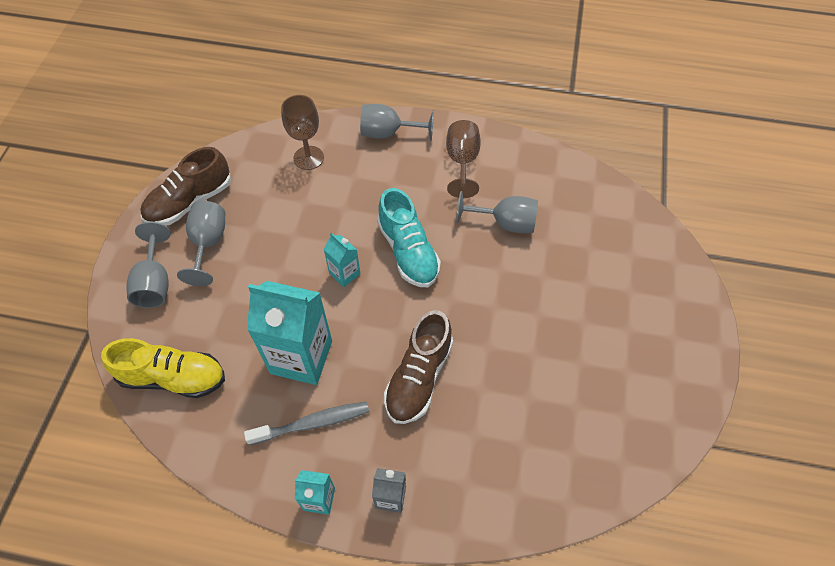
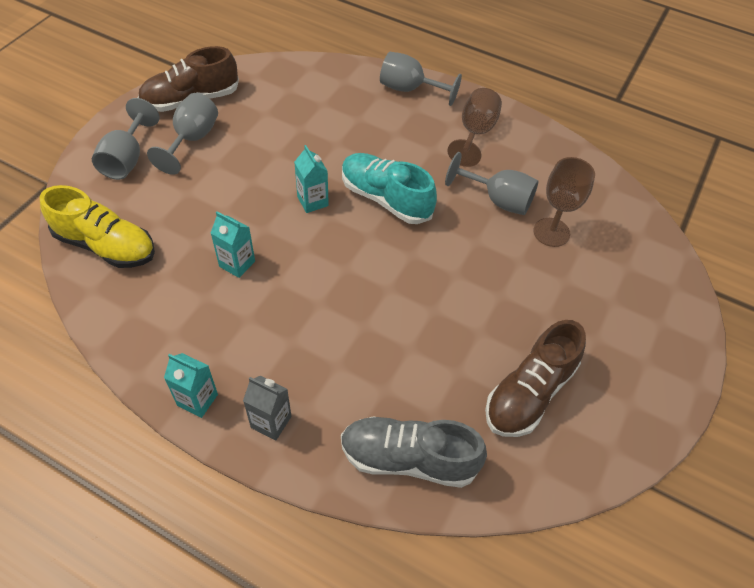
camera: 15 degrees right, 5 degrees down
(301, 357) = (237, 264): turquoise carton -> turquoise carton, size x0.48
(308, 158) = (321, 91): brown goblet -> brown goblet (551, 232)
(313, 423) = (222, 327): grey toothbrush -> none
(408, 251) = (386, 199): turquoise shoe -> turquoise shoe turned 135 degrees clockwise
(419, 377) = (348, 317): brown shoe -> brown shoe (529, 393)
(516, 490) = (408, 459): none -> grey shoe

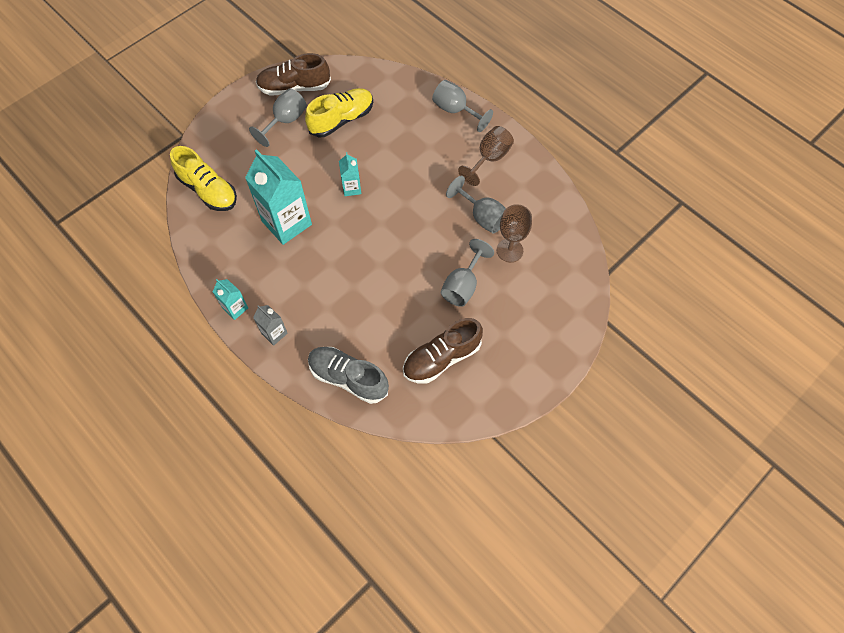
camera: 20 degrees right, 10 degrees up
(127, 159) = (238, 127): grey goblet -> grey goblet (463, 285)
(237, 264) = (287, 223): turquoise carton -> turquoise carton, size x2.06
(268, 125) = (341, 120): none -> yellow shoe
(386, 199) = (403, 197): turquoise shoe -> none

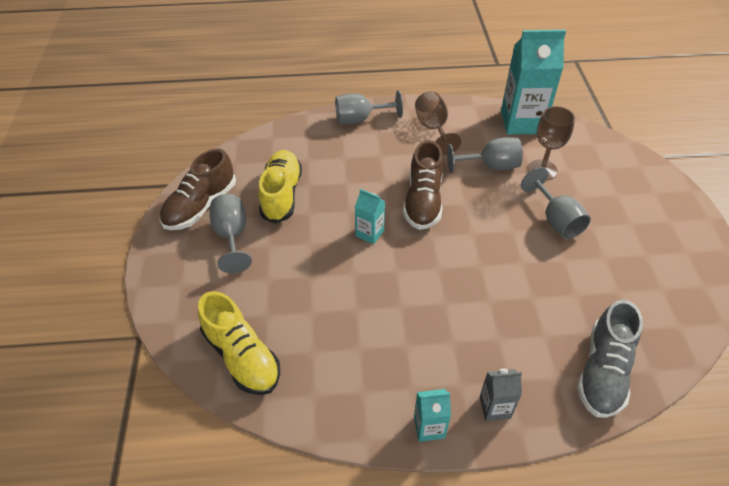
camera: 50 degrees left, 15 degrees down
(208, 190) = (242, 356): yellow shoe -> yellow shoe turned 60 degrees clockwise
(287, 223) = (359, 309): turquoise carton -> turquoise carton (522, 122)
(348, 378) = (603, 371): grey shoe -> grey shoe turned 45 degrees counterclockwise
(441, 358) = (628, 281): brown shoe -> brown shoe (423, 201)

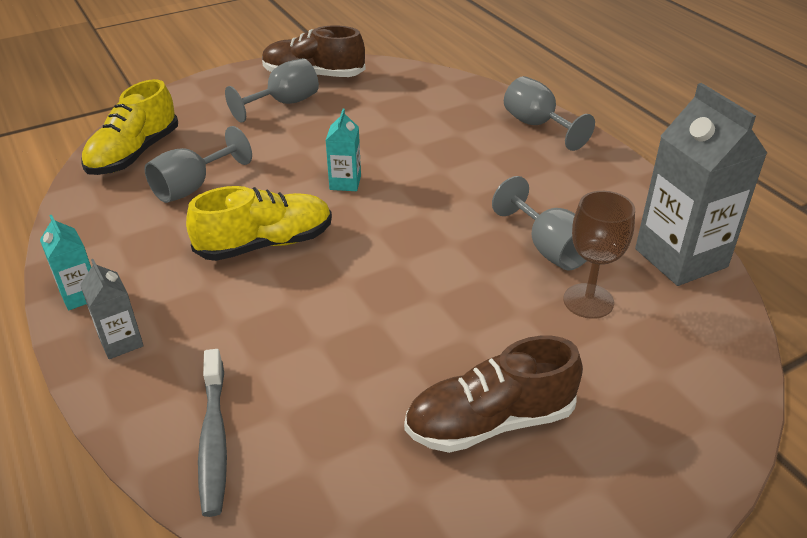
camera: 65 degrees right, 10 degrees down
(281, 195) = (363, 112): yellow shoe -> yellow shoe (265, 244)
(423, 201) = (430, 207): brown shoe -> brown shoe (490, 422)
(433, 129) = (578, 182): brown goblet -> none
(522, 122) = (680, 258): turquoise carton -> grey carton
(555, 220) = (487, 336): grey goblet -> grey goblet (192, 187)
(603, 371) = (214, 440): grey shoe -> grey toothbrush

